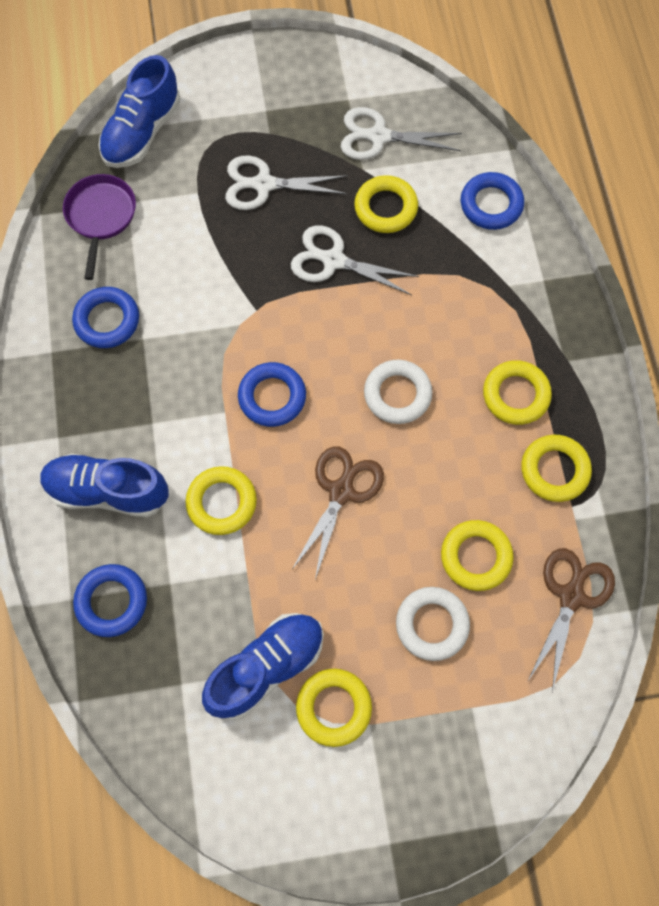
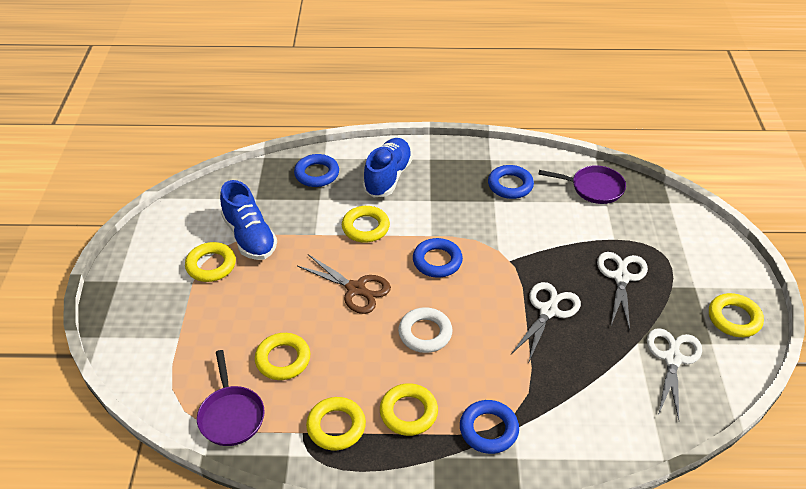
camera: 100 degrees right, 25 degrees down
(142, 132) = (668, 214): blue shoe -> none
(385, 208) = (597, 352): yellow ring -> yellow ring (734, 318)
(432, 624) = (243, 325): white ring -> none
(491, 204) = (600, 431): blue ring -> blue ring (488, 429)
(571, 596) = (231, 415): brown scissors -> purple pan

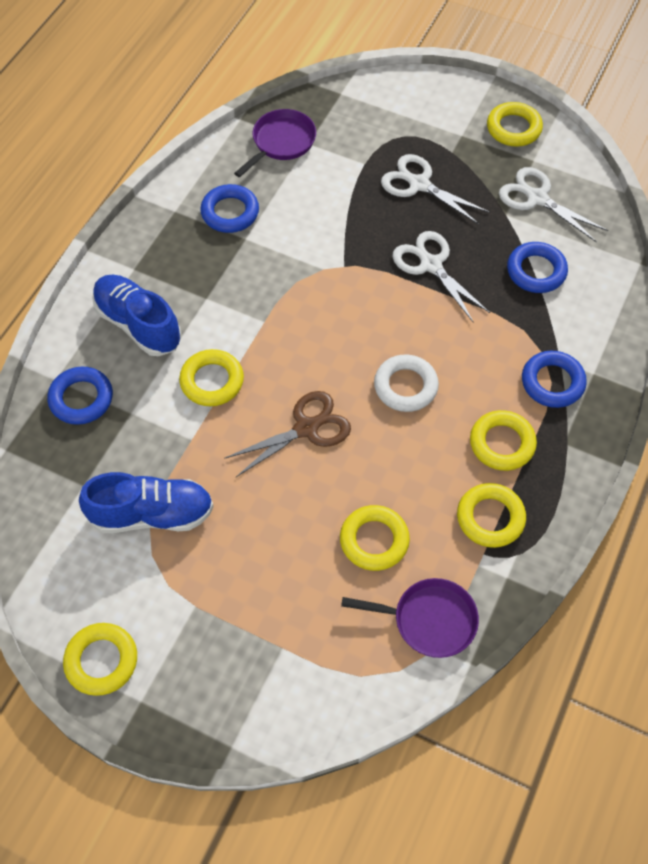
camera: 65 degrees left, 15 degrees up
(211, 265) = (177, 575): yellow ring -> yellow ring (101, 661)
(437, 261) = (307, 332): blue ring -> blue ring (536, 271)

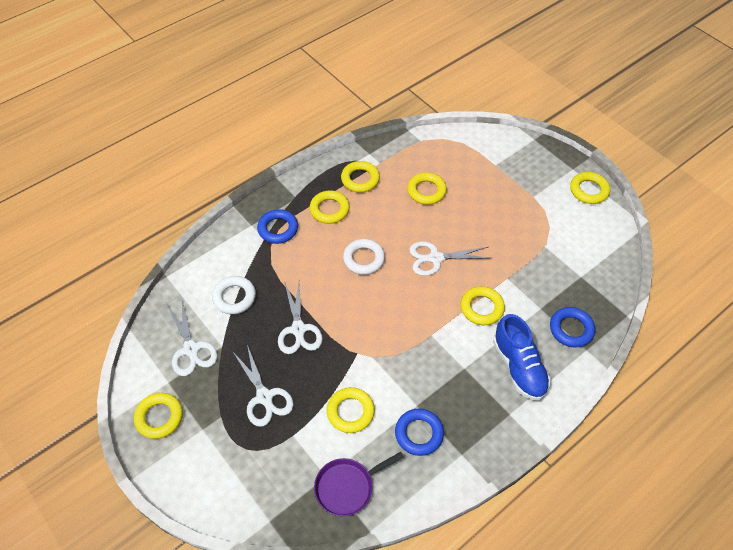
camera: 155 degrees left, 5 degrees down
(152, 514) = (543, 246): blue shoe -> none
(306, 428) = (435, 258): brown scissors -> white scissors
(316, 205) = (350, 412): none -> yellow ring
(429, 620) = (418, 151): purple pan -> none
(536, 271) = (234, 297): blue ring -> white ring

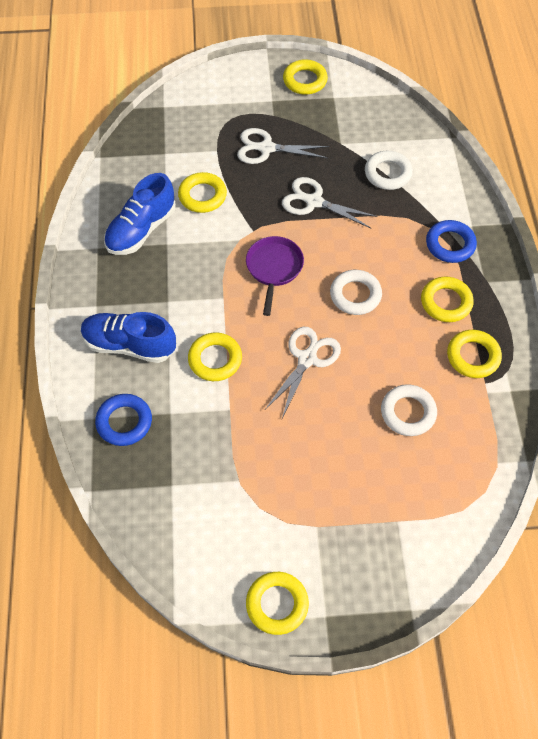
camera: 125 degrees right, 5 degrees up
(191, 349) = (354, 123): white scissors -> none
(347, 487) = (144, 161): purple pan -> purple pan (274, 269)
(419, 433) = (141, 230): blue ring -> blue shoe
(426, 191) = (408, 412): yellow ring -> white ring

